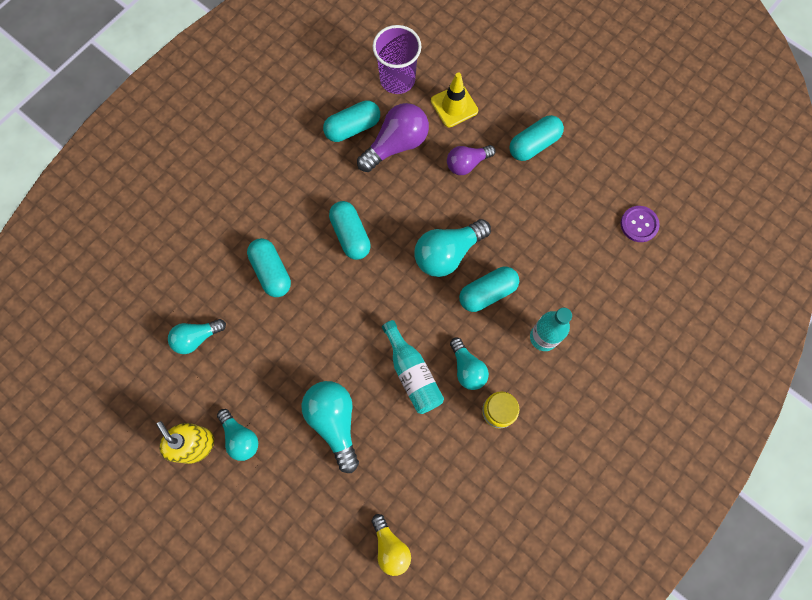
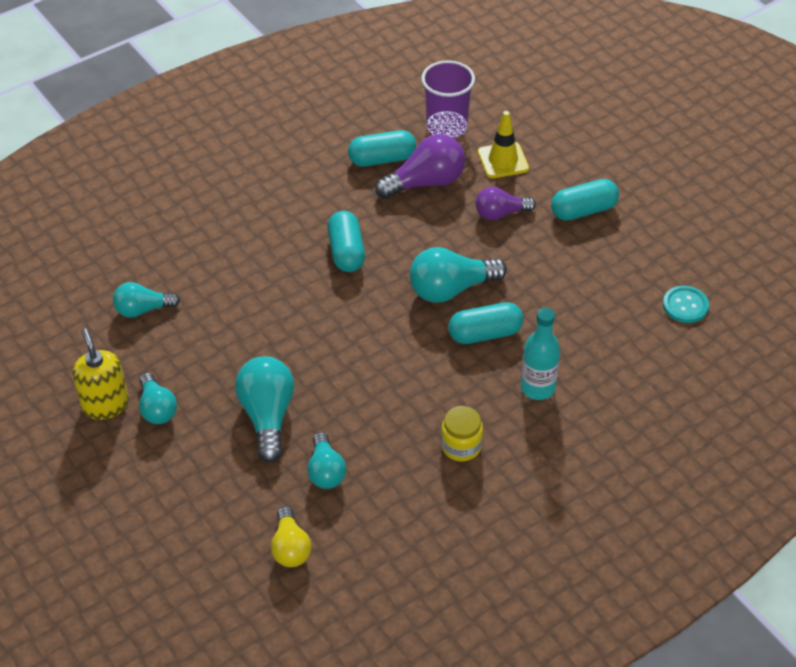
camera: 15 degrees right, 25 degrees down
(271, 272) = (246, 267): turquoise capsule -> none
(412, 373) = (373, 390): turquoise bottle -> none
(467, 368) = (438, 399): turquoise light bulb -> turquoise light bulb (326, 471)
(639, 224) = (685, 305): purple button -> turquoise button

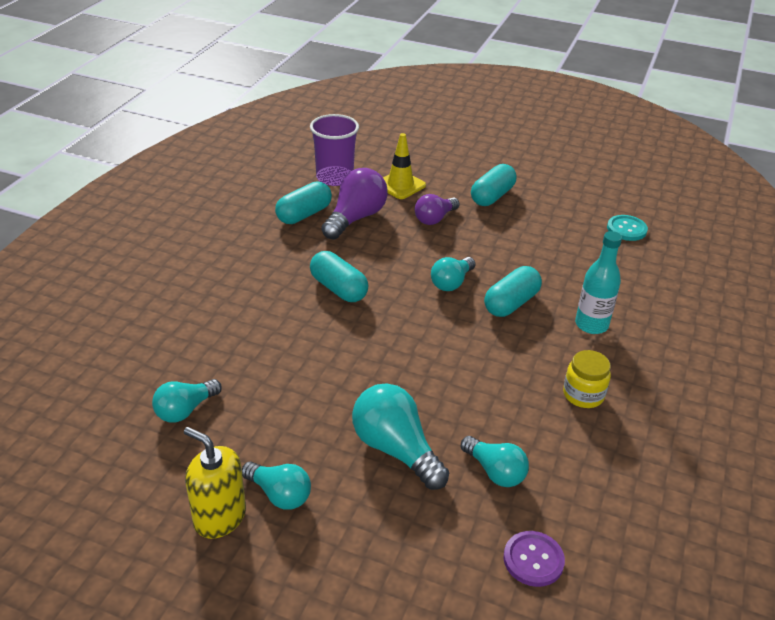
camera: 35 degrees left, 10 degrees down
(290, 548) = (533, 560): yellow light bulb -> purple button
(451, 289) = (451, 283): turquoise light bulb -> turquoise light bulb, size x0.64

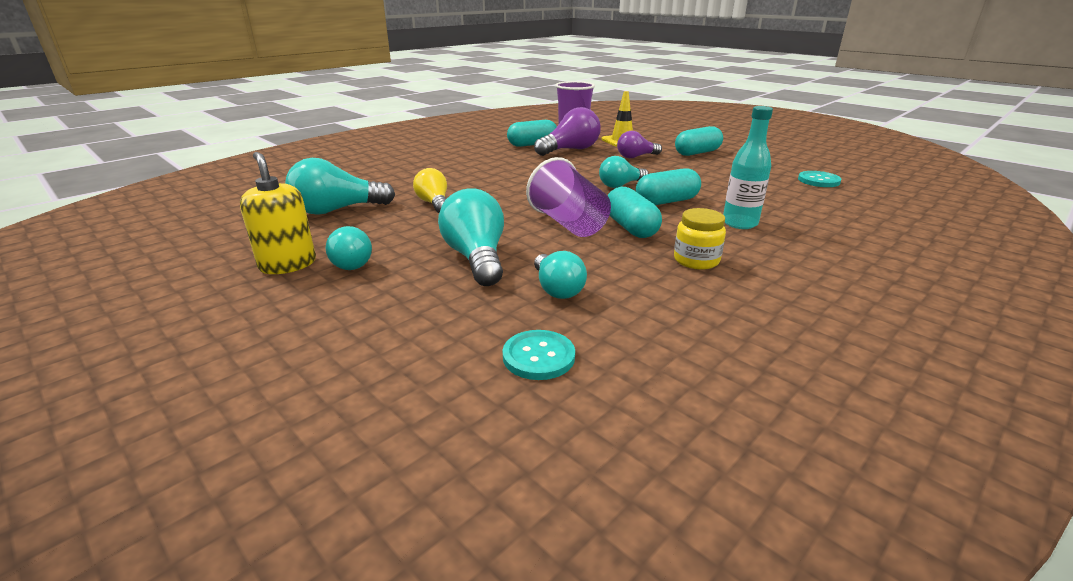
camera: 25 degrees right, 10 degrees down
(185, 410) = (337, 210): turquoise light bulb -> turquoise light bulb, size x1.57
(283, 368) = (434, 203): none -> yellow light bulb
(338, 288) = (521, 176): turquoise capsule -> turquoise capsule (630, 227)
(443, 368) = (568, 224): none -> purple cup
(533, 560) = (538, 356): purple button -> turquoise button

